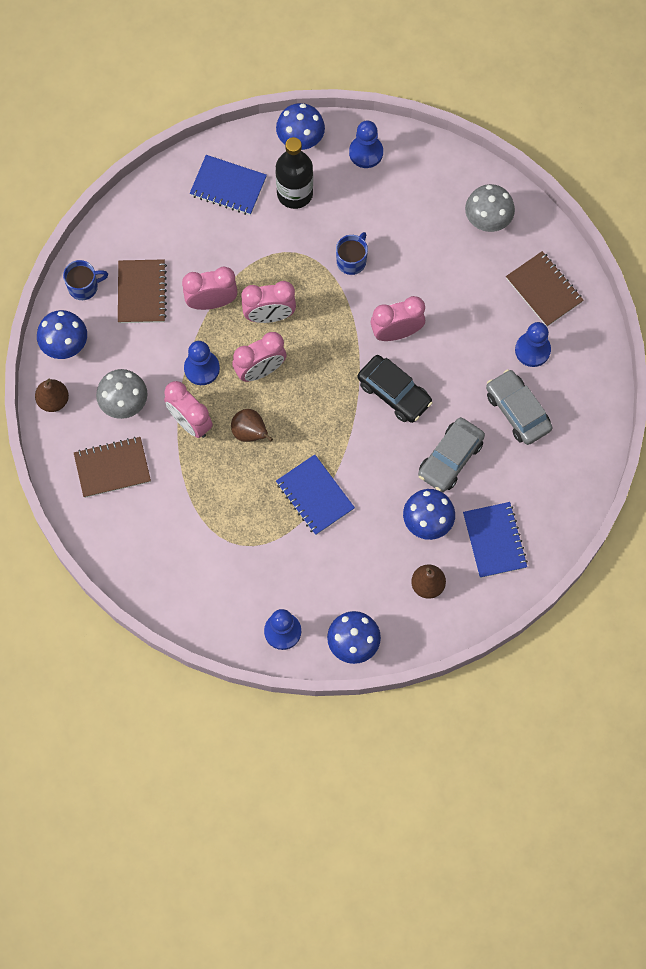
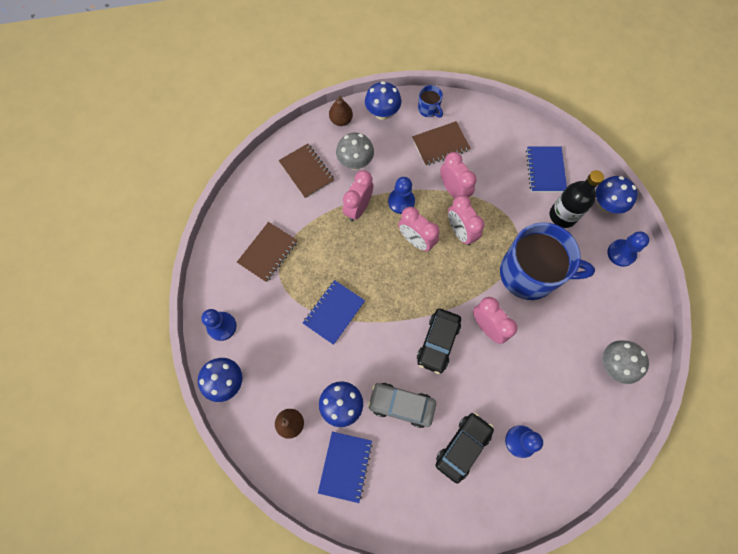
camera: 70 degrees right, 0 degrees up
(250, 433) = (365, 250): brown pear -> none
(352, 260) = (530, 274): blue mug -> blue mug, size x2.40
(494, 540) = (345, 466): blue notebook -> blue notebook turned 45 degrees counterclockwise
(517, 411) = (463, 447): grey car -> black car
(544, 290) = (577, 433): brown notebook -> brown notebook (268, 252)

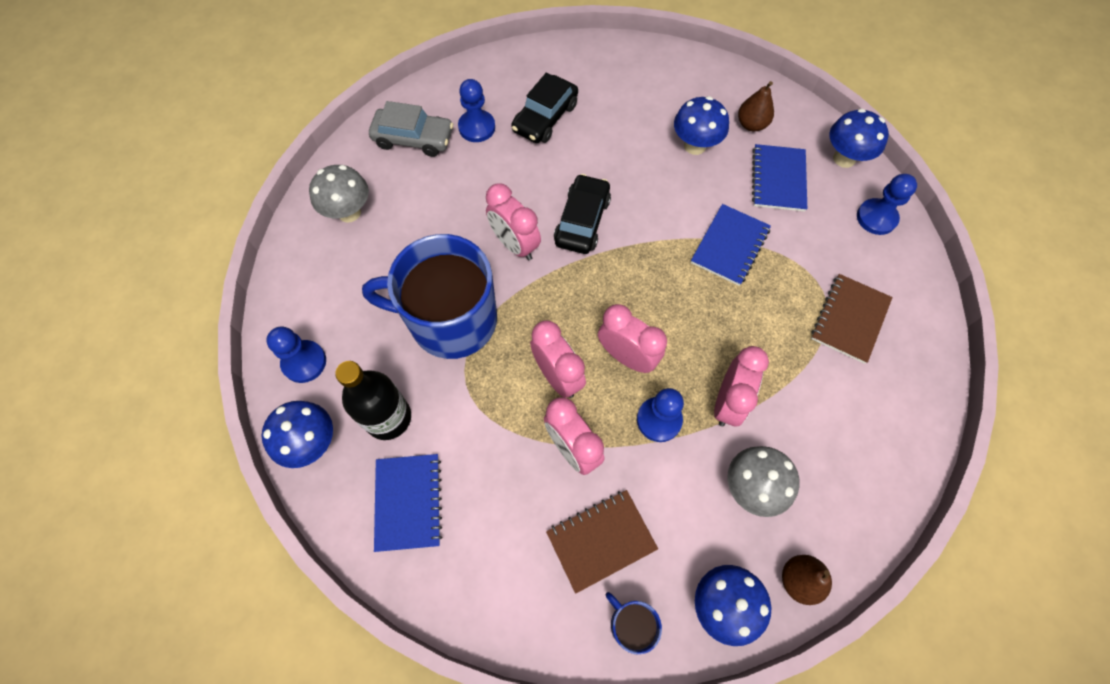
camera: 175 degrees right, 5 degrees down
(307, 171) = (832, 462): brown notebook -> none
(345, 466) = (678, 92): blue notebook -> blue notebook (778, 179)
(401, 405) = (622, 151): grey car -> grey car (413, 138)

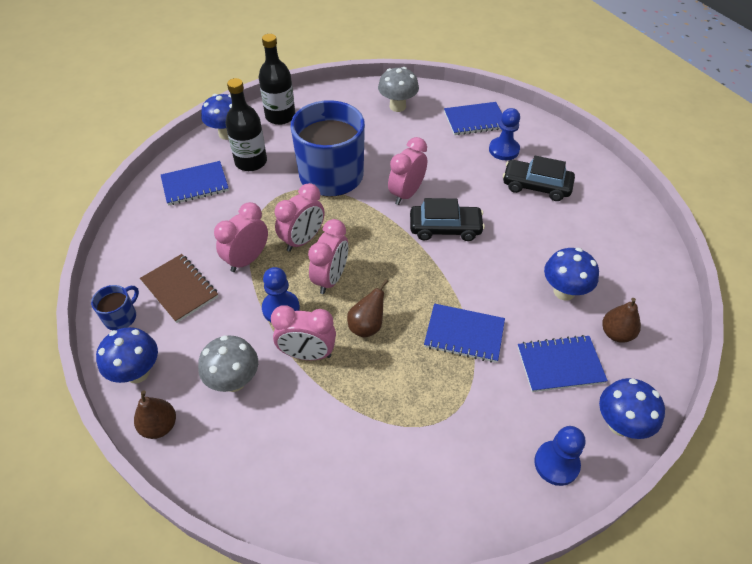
camera: 75 degrees right, 15 degrees down
(304, 362) = (280, 116): blue pawn -> black bottle
(413, 138) = (475, 120): grey car -> blue notebook
(702, 333) = (367, 326): none -> brown pear
(849, 319) = (421, 446): brown notebook -> none

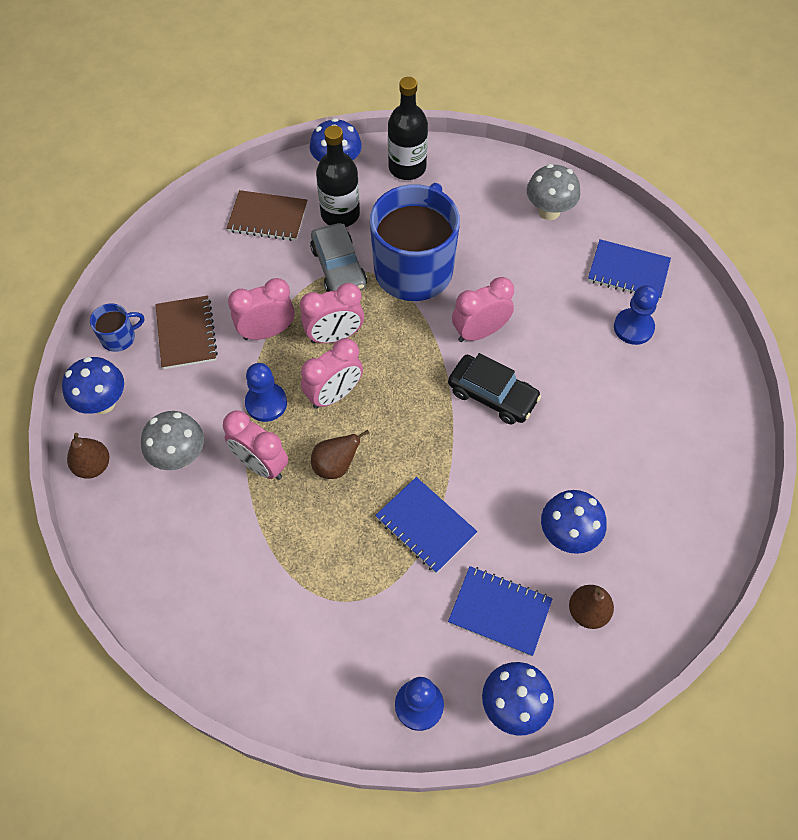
camera: 30 degrees right, 10 degrees up
(195, 185) = (268, 218): blue notebook -> brown notebook
(274, 195) = (339, 267): none -> grey car
(536, 186) = (636, 393): black car -> none

